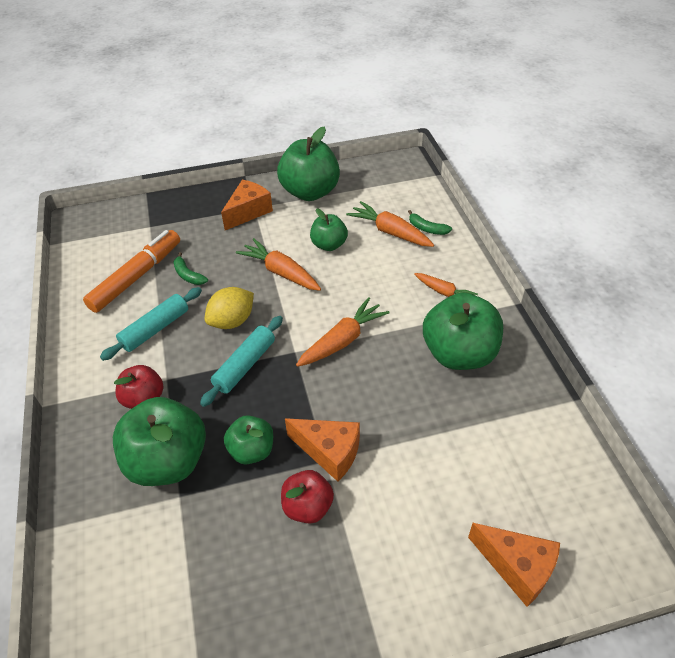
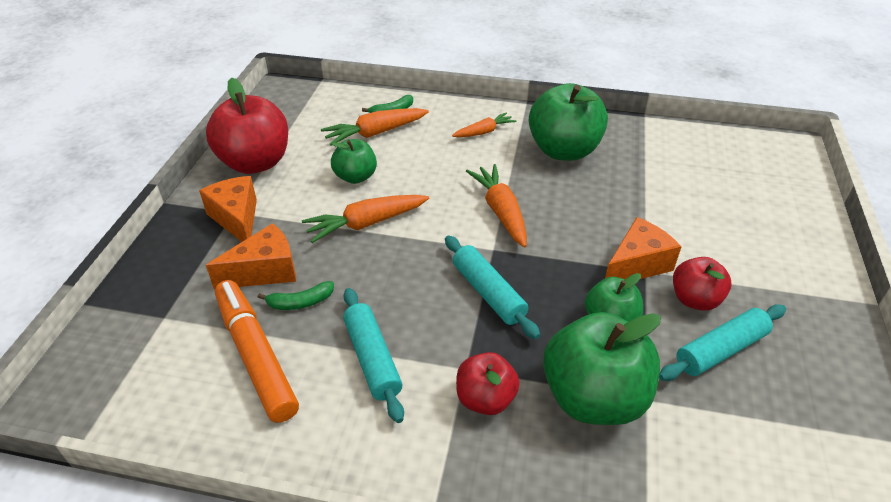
camera: 65 degrees left, 5 degrees down
(232, 321) = (412, 284): yellow lemon -> none
(254, 539) = (720, 350): none -> turquoise rolling pin
(310, 192) = (255, 163): green apple -> red apple
(517, 567) = (788, 200): orange cheese -> orange cheese (265, 271)

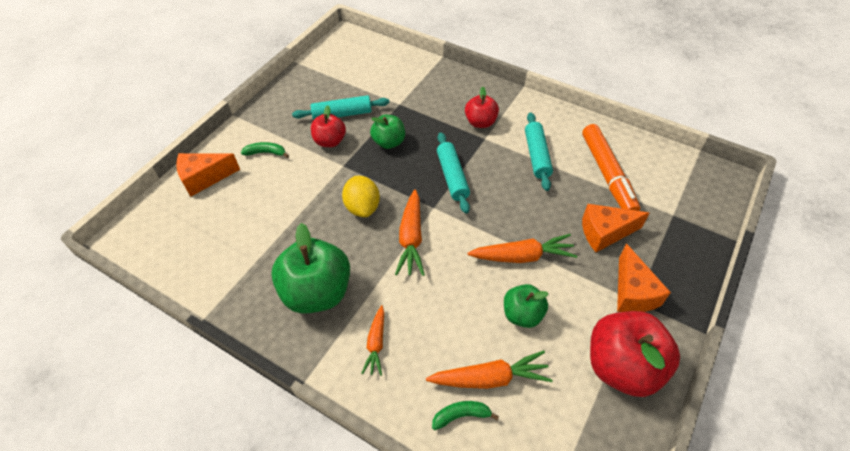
camera: 160 degrees left, 10 degrees up
(300, 302) = (579, 202): green banana -> green banana (266, 153)
(484, 132) = (376, 344): orange carrot -> orange carrot turned 75 degrees counterclockwise
(579, 229) = (362, 207): none -> yellow lemon
(593, 397) = (425, 110): green apple -> none
(636, 265) = (345, 170): orange cheese -> orange cheese (204, 178)

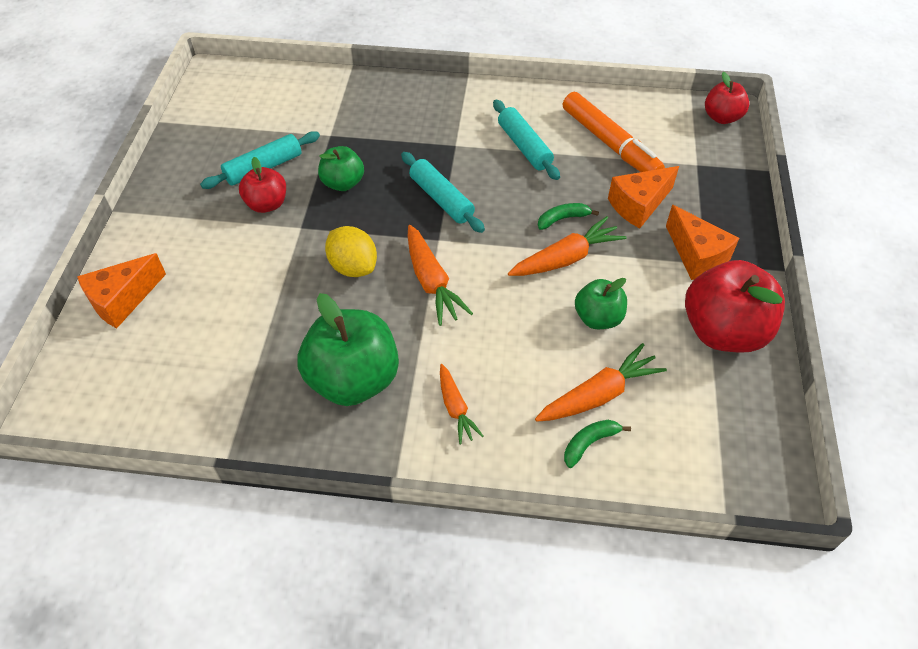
camera: 25 degrees left, 0 degrees up
(266, 153) = (189, 243): green banana -> green banana (562, 219)
(480, 122) = (440, 128): red apple -> red apple (721, 117)

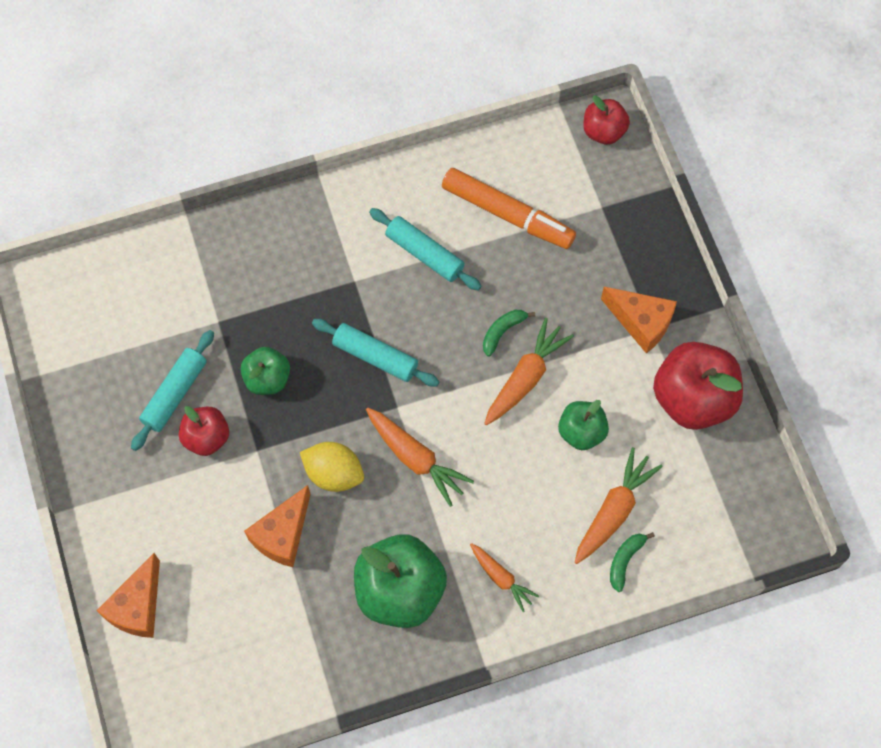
camera: 25 degrees left, 15 degrees up
(638, 205) = (566, 284): orange cheese -> orange cheese (283, 535)

